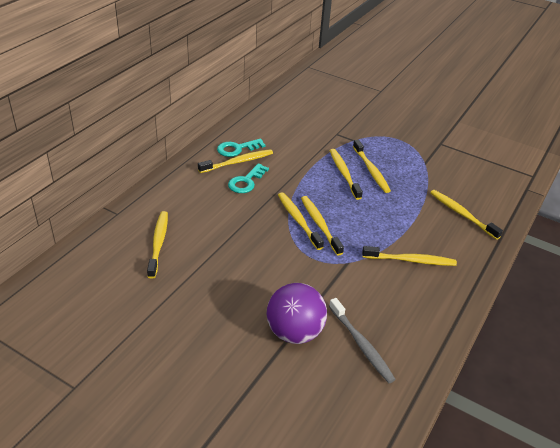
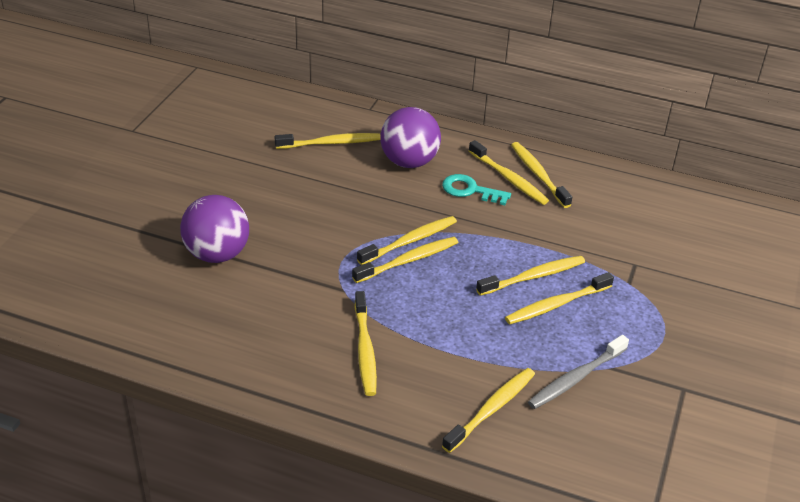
camera: 80 degrees right, 0 degrees up
(201, 204) = (409, 162): none -> purple ball
(237, 149) = (538, 174): turquoise key -> yellow toothbrush
(361, 345) = (206, 307): grey toothbrush -> grey toothbrush (575, 378)

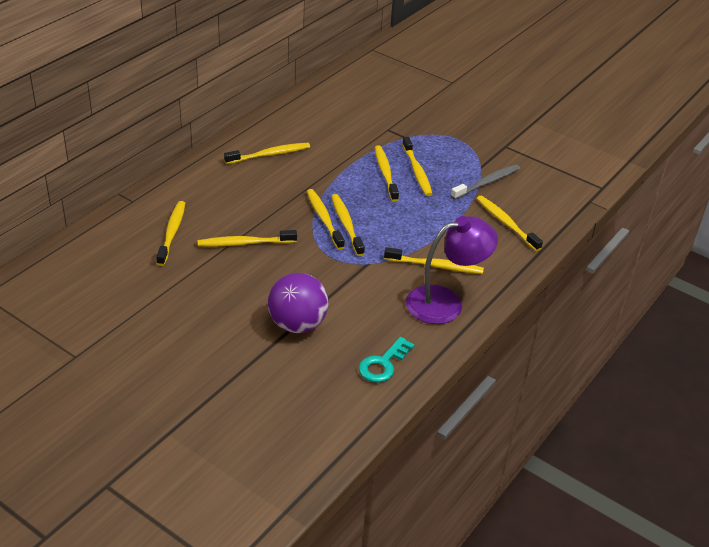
camera: 75 degrees left, 0 degrees up
(298, 368) = (445, 302): none -> purple lamp
(409, 162) = (222, 197): purple ball -> none
(470, 190) = (275, 176): turquoise key -> turquoise key (383, 364)
(538, 174) = (271, 140): yellow toothbrush -> yellow toothbrush (244, 243)
(575, 378) = (487, 183): grey toothbrush -> grey toothbrush turned 105 degrees counterclockwise

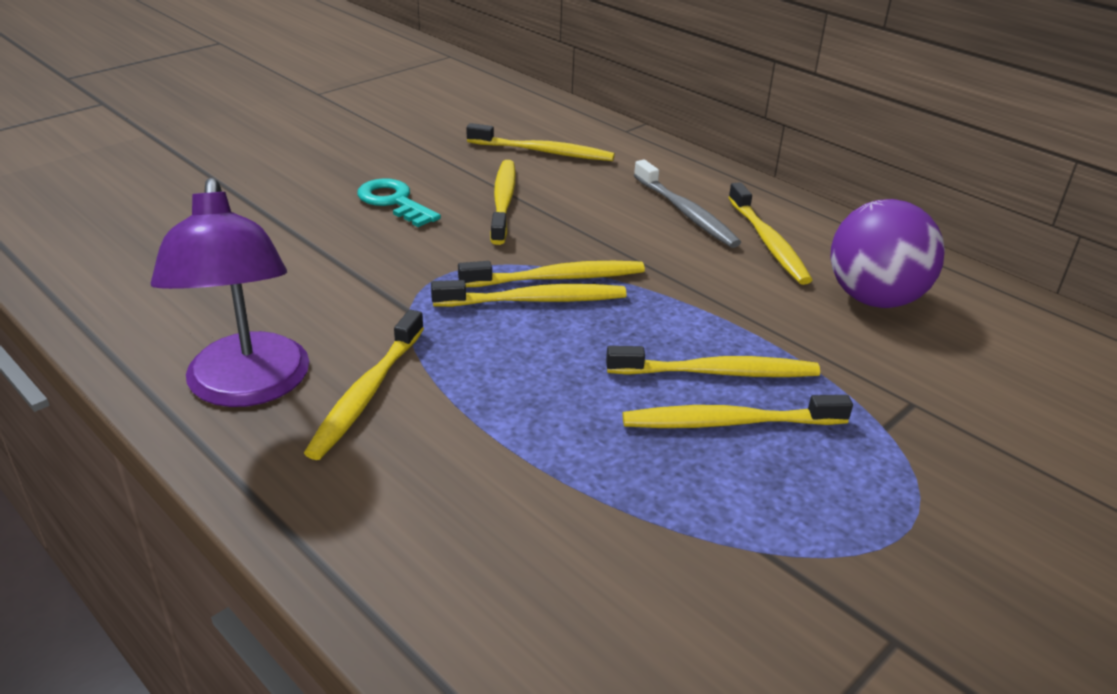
camera: 100 degrees right, 5 degrees down
(297, 324) = (284, 228): purple ball -> purple ball (874, 299)
(383, 364) = (137, 292): turquoise key -> turquoise key (394, 202)
(487, 183) = (684, 548): grey toothbrush -> grey toothbrush (686, 213)
(506, 223) = (492, 548): yellow toothbrush -> none

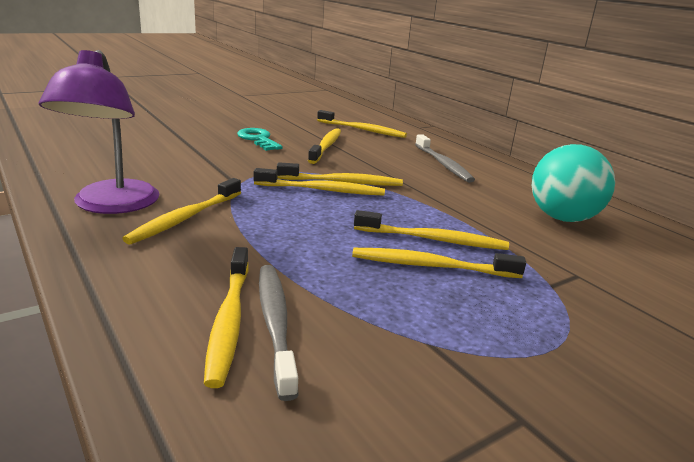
camera: 10 degrees right, 10 degrees down
(570, 559) = (275, 323): none -> grey toothbrush
(768, 242) = (494, 183): yellow toothbrush -> yellow toothbrush (229, 321)
(874, 299) = (562, 218): purple ball -> turquoise ball

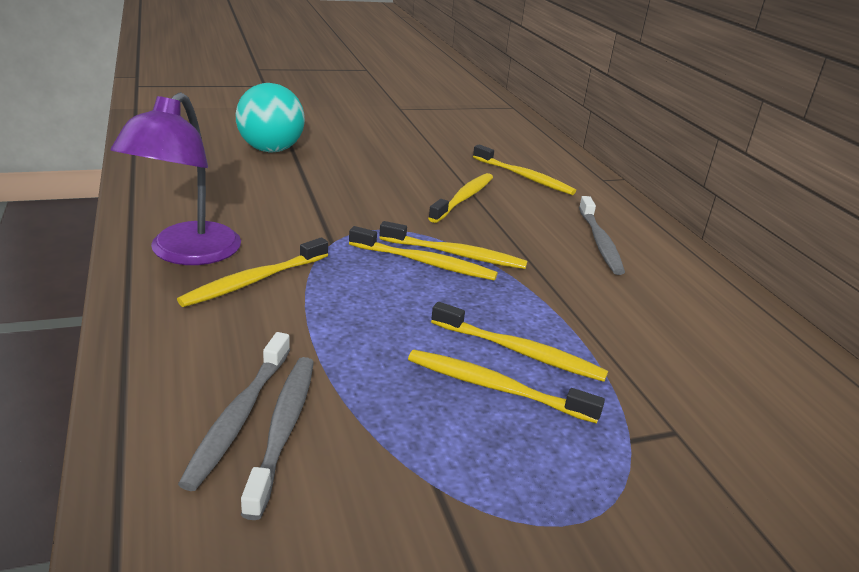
camera: 15 degrees right, 5 degrees up
(229, 321) = (238, 417): yellow toothbrush -> grey toothbrush
(258, 139) = (387, 179): turquoise key -> none
(562, 218) = (712, 346): turquoise ball -> turquoise ball (271, 150)

